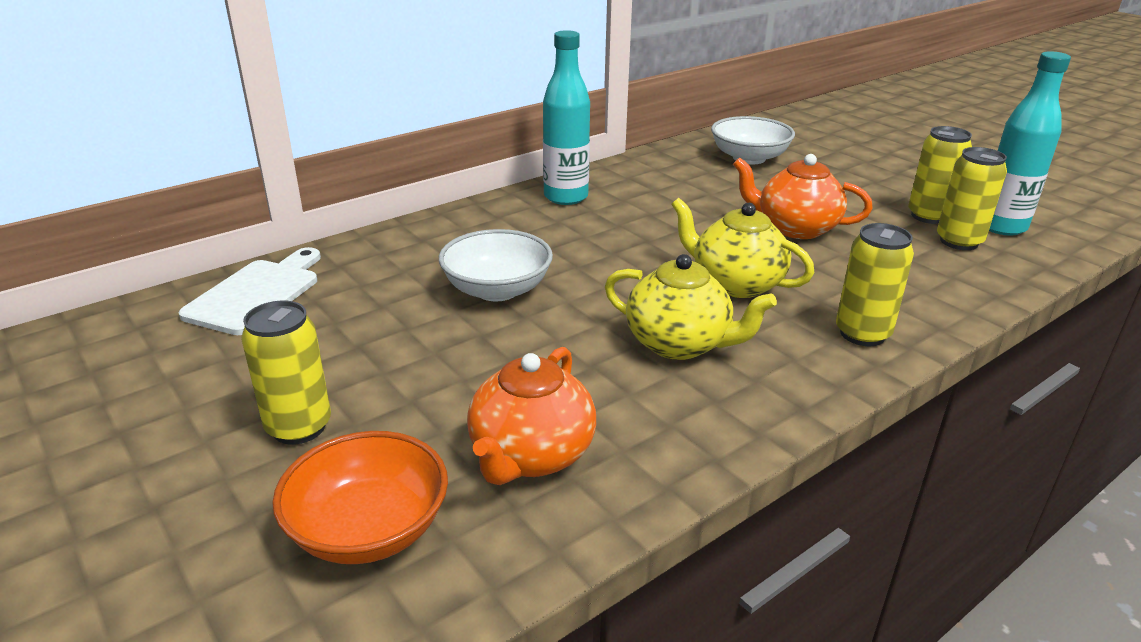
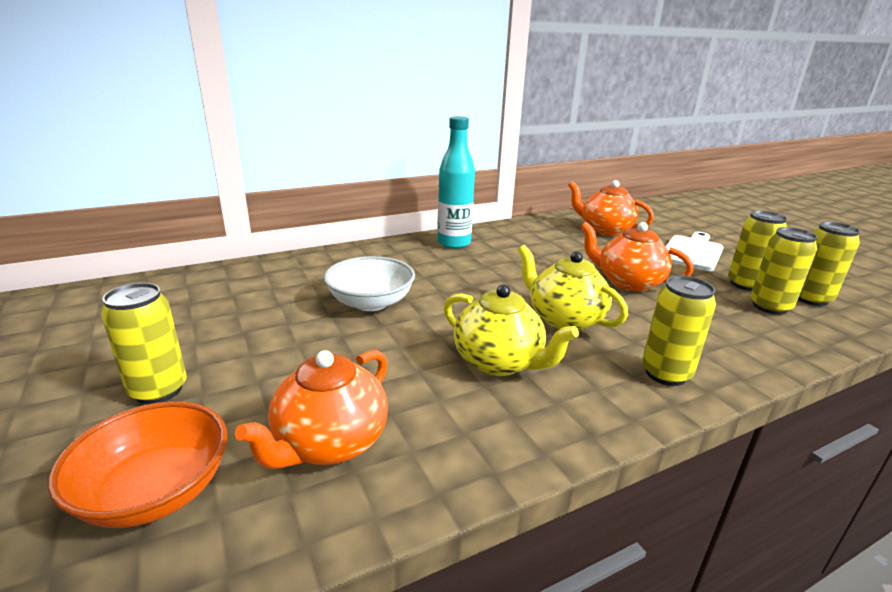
camera: 10 degrees right, 5 degrees down
(257, 294) = (196, 286): white cutting board -> white cutting board (692, 252)
(749, 158) = (605, 230): white bowl -> orange teapot
(1001, 227) = (810, 299): turquoise bottle -> yellow can

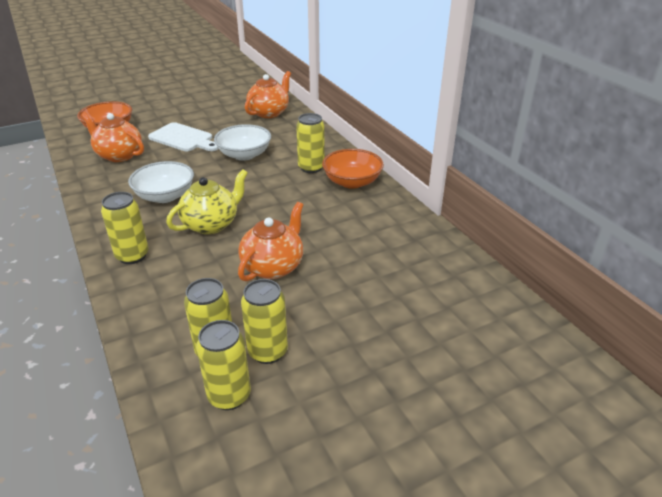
camera: 90 degrees right, 10 degrees up
(158, 390) = (169, 118): yellow can -> yellow can (311, 168)
(454, 243) = (352, 182): turquoise bottle -> orange bowl
(499, 362) = (165, 196): yellow teapot -> white bowl
(605, 230) = (419, 276): orange teapot -> orange teapot (269, 112)
(692, 252) = (359, 335): white cutting board -> white cutting board (183, 138)

